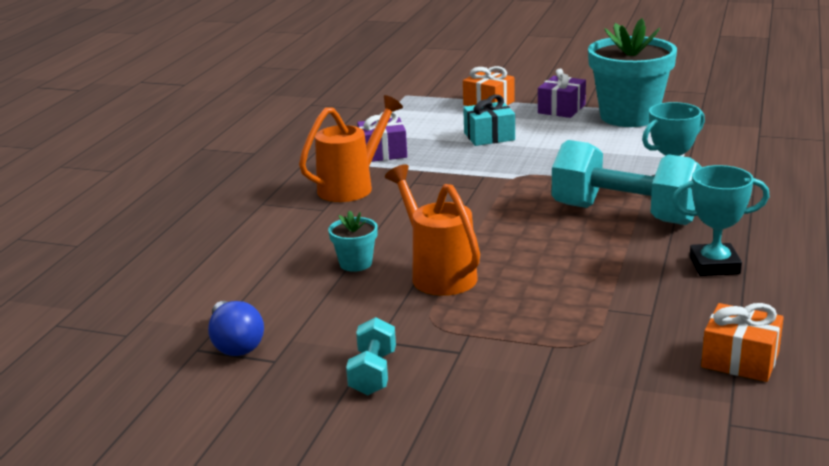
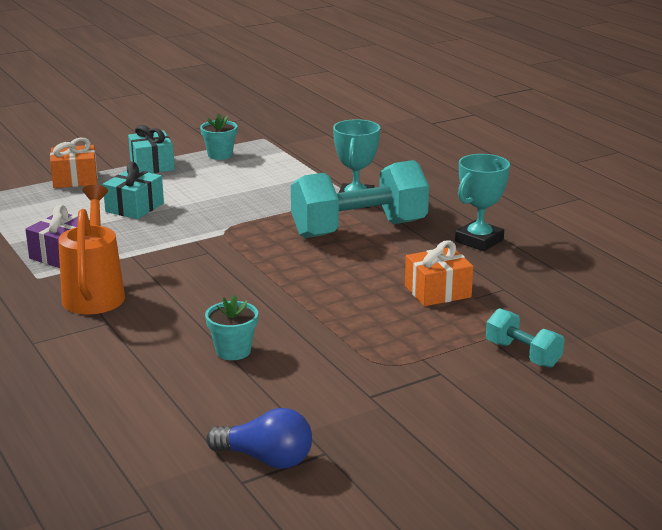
camera: 50 degrees left, 0 degrees up
(373, 373) = (415, 419): turquoise dumbbell -> turquoise dumbbell (523, 354)
(438, 274) = (315, 328): orange watering can -> none
(561, 109) = (152, 165): purple gift -> turquoise gift
(629, 116) = (220, 155): turquoise flower pot -> turquoise flower pot, size x0.44
(740, 360) = (599, 292): orange gift -> orange gift (437, 291)

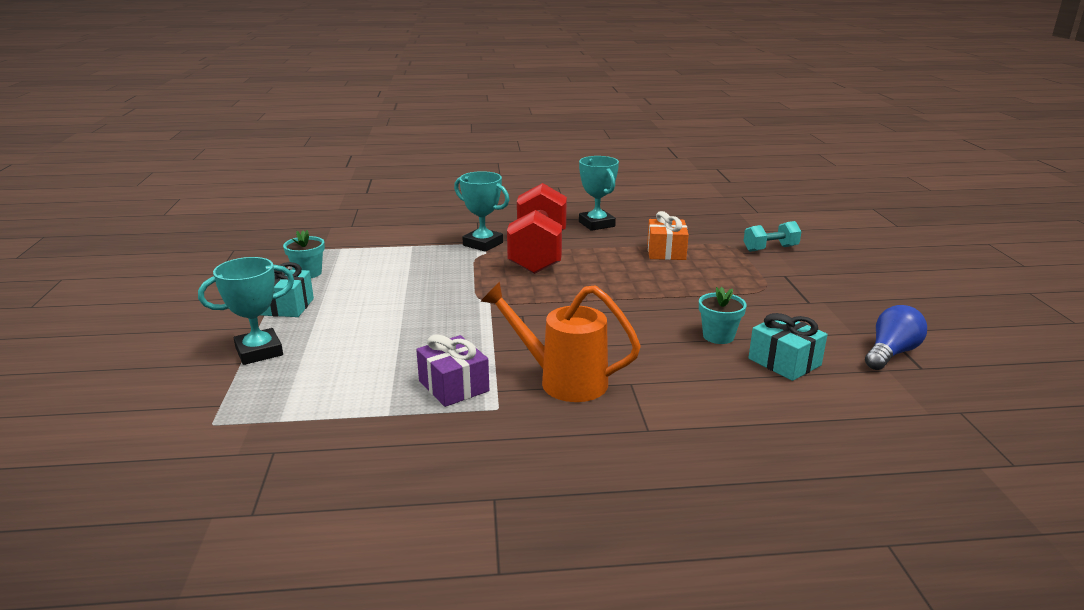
camera: 65 degrees left, 0 degrees up
(75, 179) = (259, 351): orange gift -> turquoise trophy
(134, 207) = (380, 331): turquoise gift -> turquoise gift (784, 362)
(359, 229) = (538, 253): turquoise dumbbell -> red dumbbell

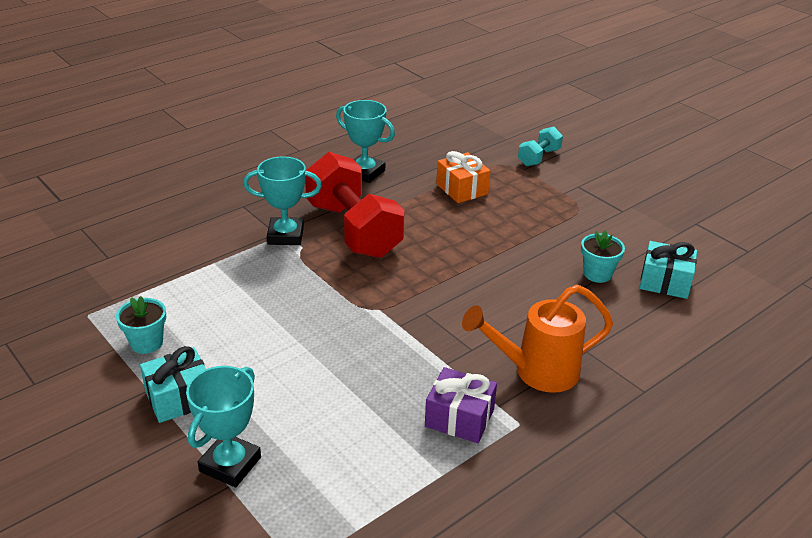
camera: 35 degrees left, 10 degrees up
(891, 353) = (719, 244): blue light bulb -> none

